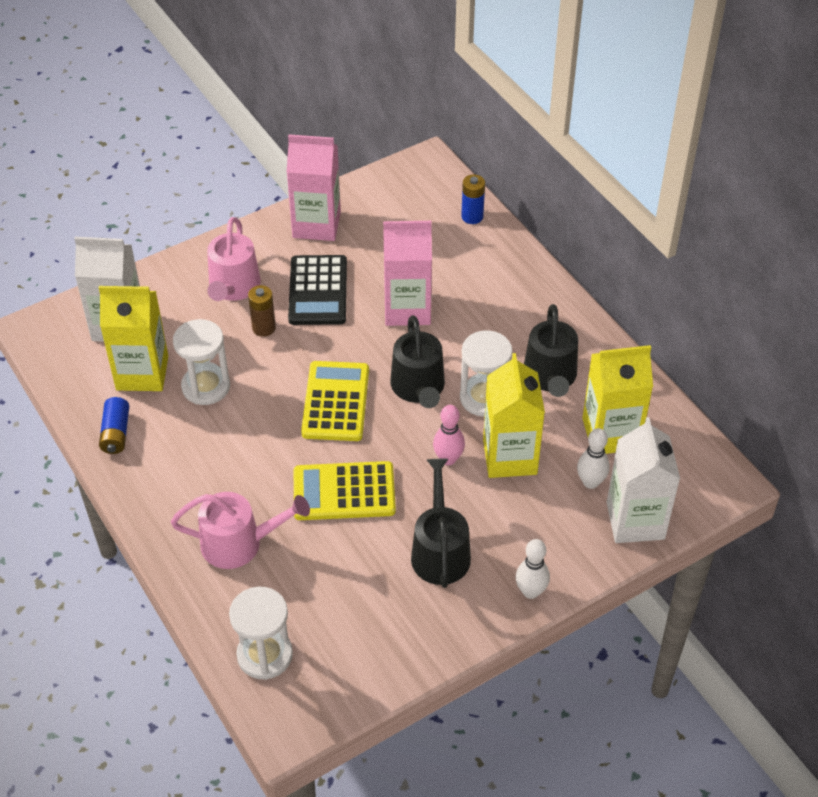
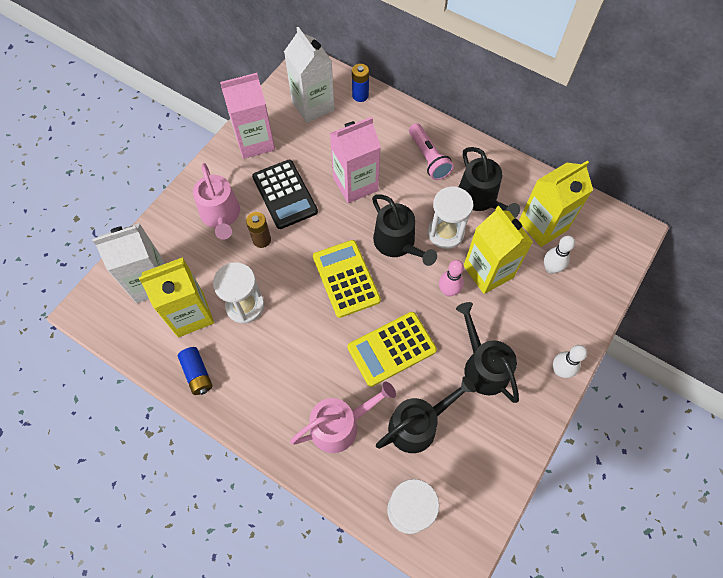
camera: 25 degrees left, 15 degrees up
(326, 578) = (417, 425): none -> black watering can
(513, 311) = (428, 158): none -> pink flashlight
(635, 520) = (595, 285): white carton -> white carton (313, 105)

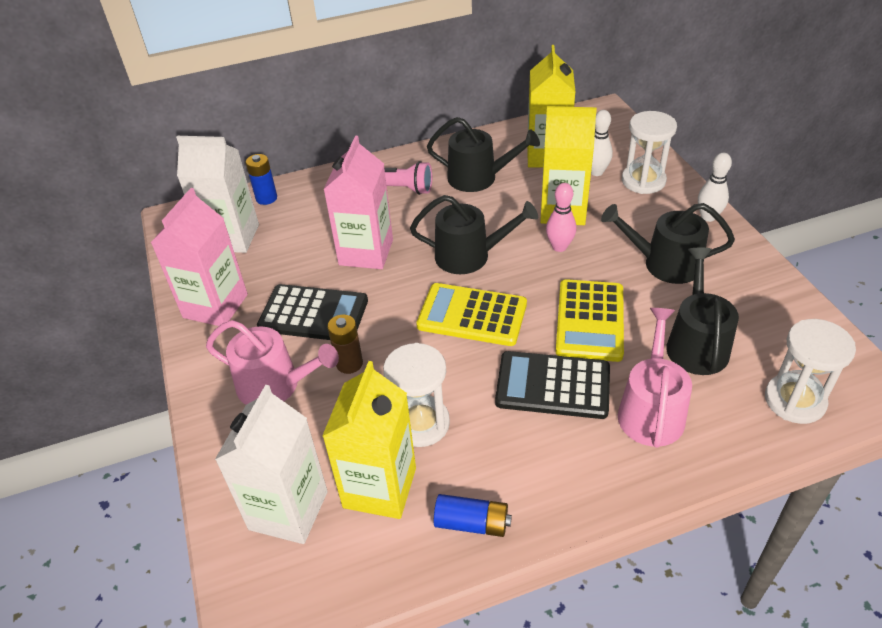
camera: 50 degrees left, 20 degrees down
(321, 358) = (553, 385): none -> black calculator
(445, 233) = (492, 217): white hourglass -> white hourglass (643, 181)

